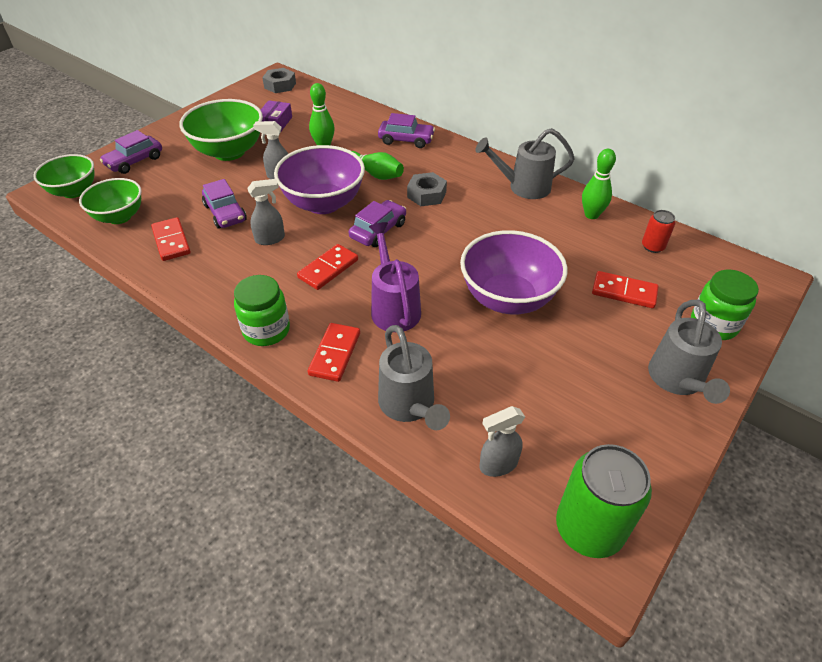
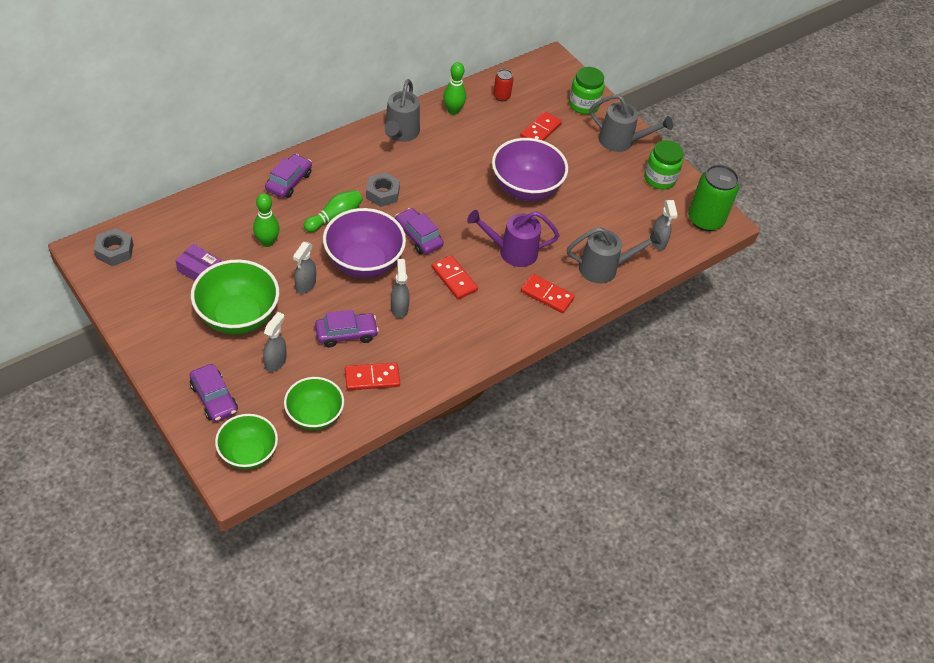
camera: 80 degrees left, 5 degrees up
(181, 182) = (275, 361): none -> grey spray bottle
(266, 330) = (510, 329): green jar -> green jar (659, 179)

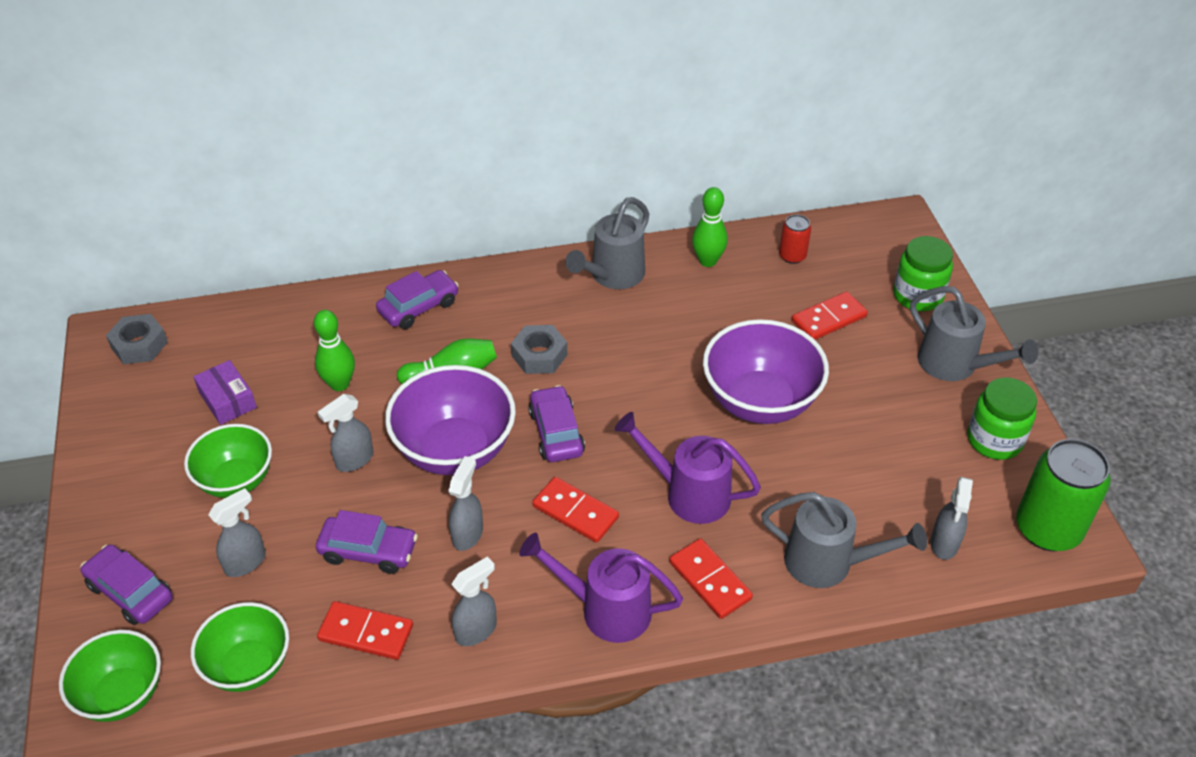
camera: 30 degrees right, 5 degrees down
(214, 398) = (130, 592): purple car -> purple car turned 135 degrees clockwise
(238, 317) = (236, 480): green bowl -> green bowl, size x0.65
(434, 358) = (476, 630): none -> grey spray bottle
(454, 279) = (575, 512): red domino -> red domino turned 45 degrees counterclockwise
(499, 326) = (605, 609): none -> purple watering can

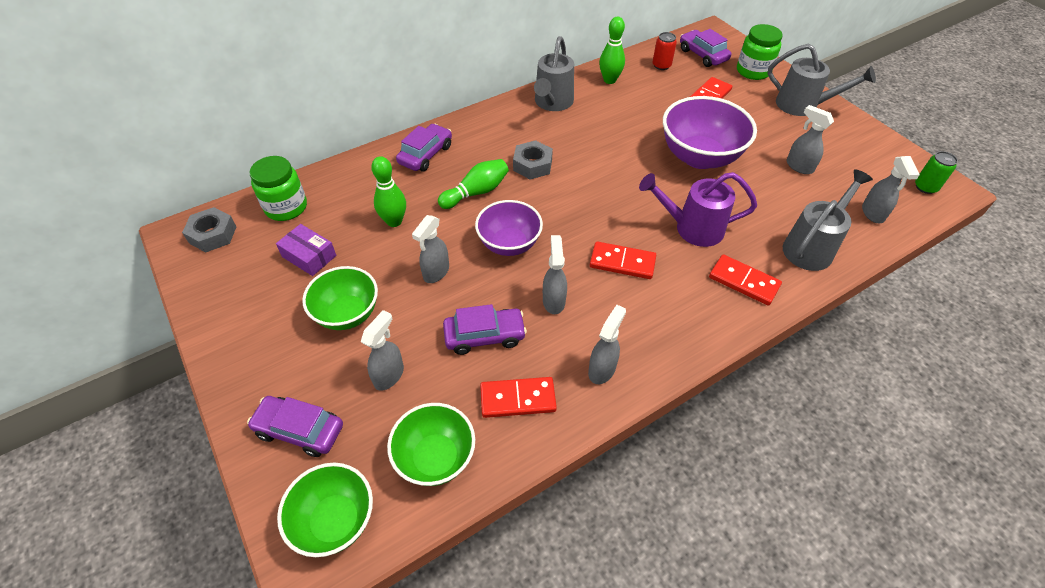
camera: 20 degrees left, 5 degrees up
(455, 450) = (509, 244): purple bowl -> purple bowl, size x0.65
(556, 432) = (575, 212): purple car -> purple car (703, 55)
(605, 609) = (686, 324): purple watering can -> none
(828, 563) = (812, 247): grey watering can -> grey watering can turned 45 degrees counterclockwise
(887, 451) = (799, 166): none -> grey spray bottle
(994, 440) = (857, 143): green jar -> green jar (286, 207)
(1047, 529) = (925, 187): green can -> green can, size x0.50

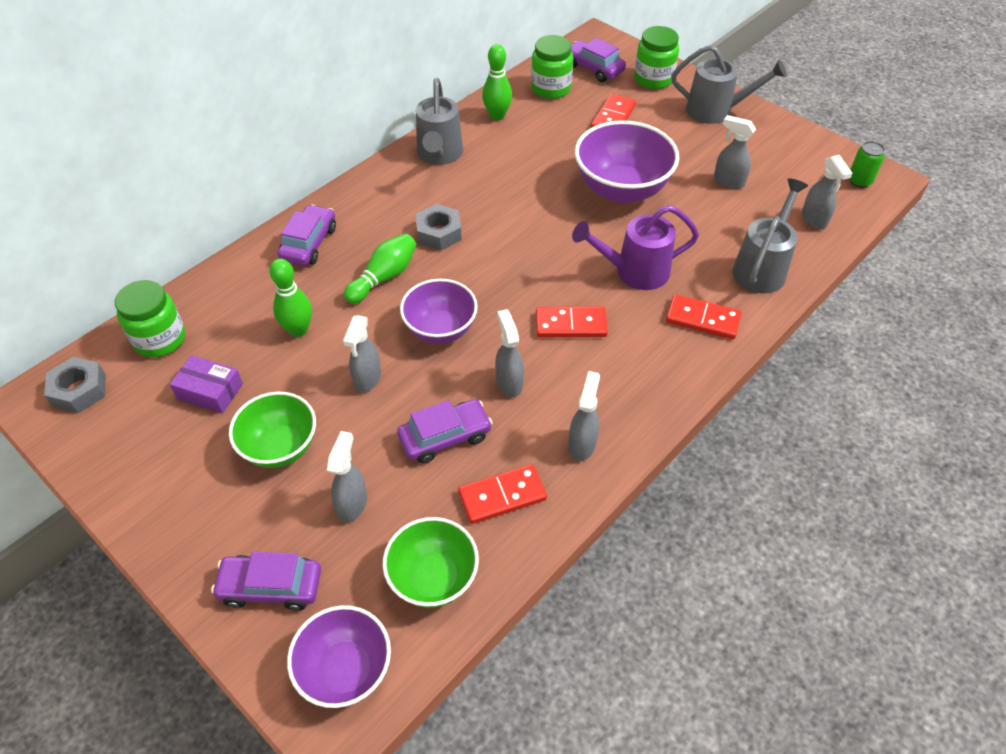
camera: 15 degrees left, 0 degrees up
(335, 520) = (345, 670): green bowl -> purple bowl
(661, 65) = (551, 88): red can -> green jar

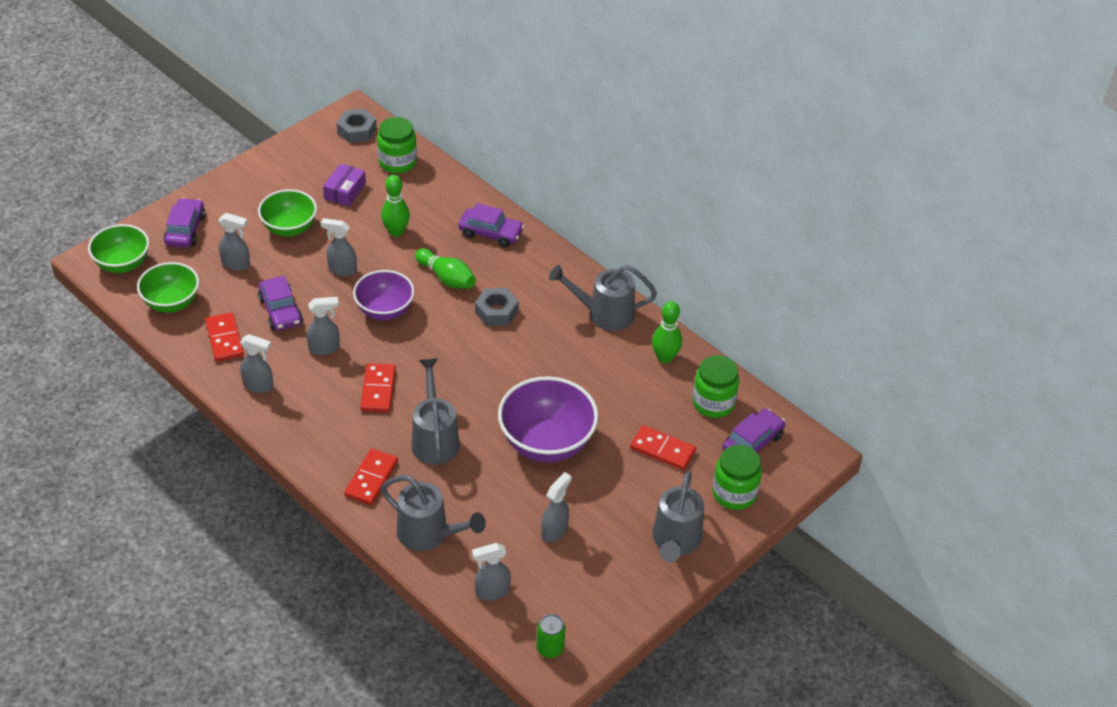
camera: 90 degrees right, 5 degrees down
(345, 670) = (123, 264): purple bowl -> green bowl
(634, 272) = (434, 439): purple watering can -> grey watering can

